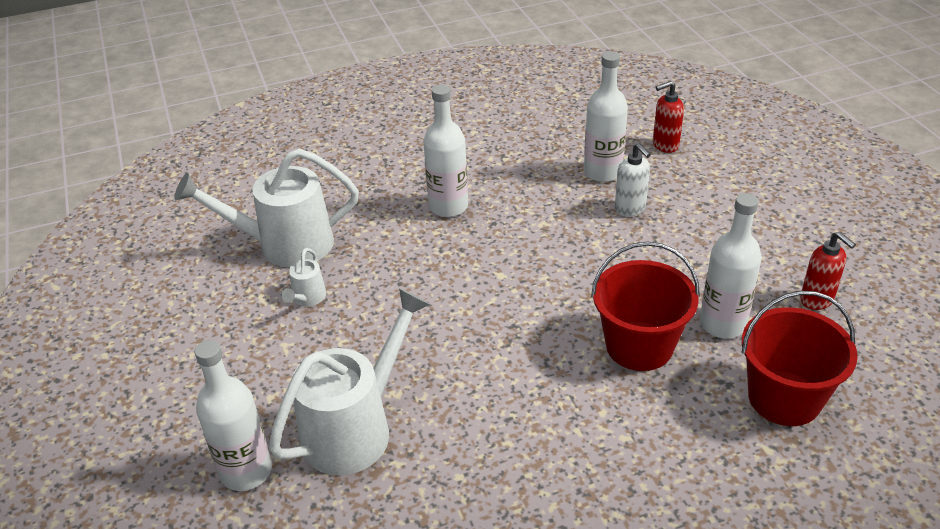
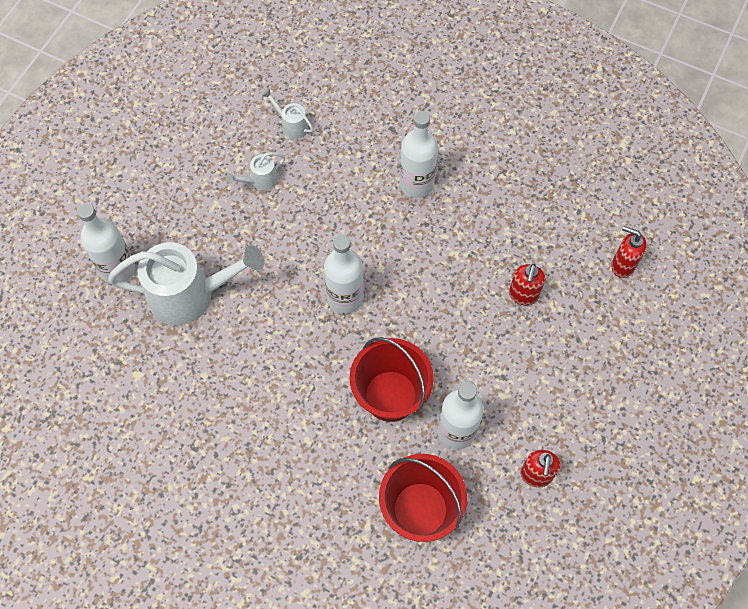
camera: 45 degrees right, 25 degrees up
(284, 245) = (291, 125): white watering can -> white watering can, size x0.44
(602, 172) = (548, 248): white bottle -> white bottle (345, 298)
(630, 209) = (523, 295): white soap dispenser -> red soap dispenser

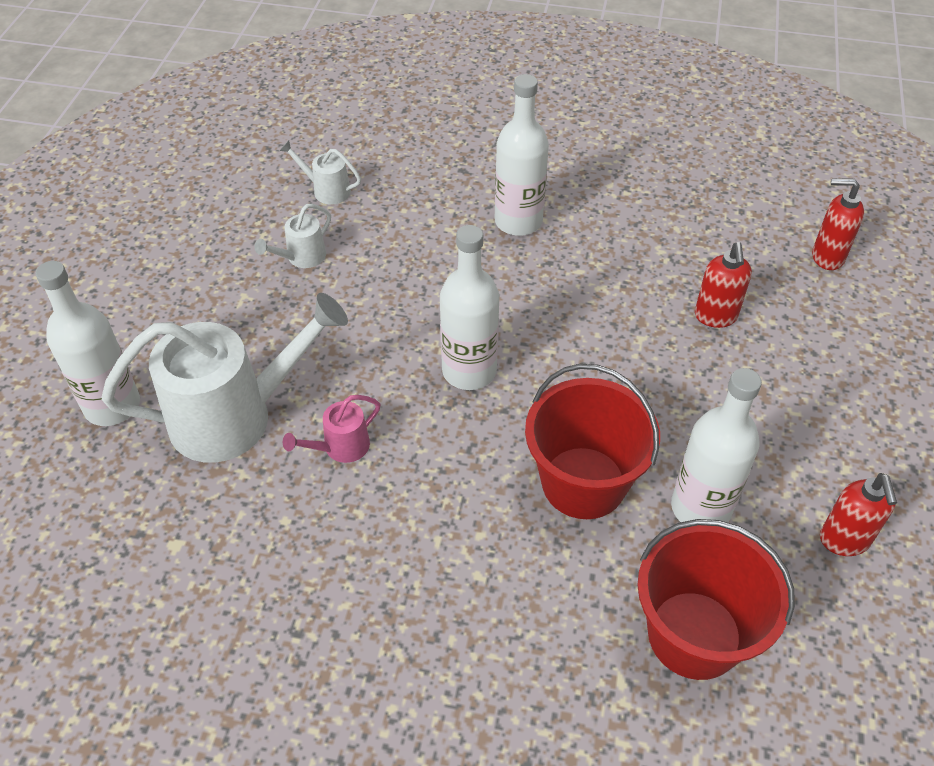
camera: 15 degrees left, 15 degrees down
(249, 334) = (340, 448): none -> pink watering can

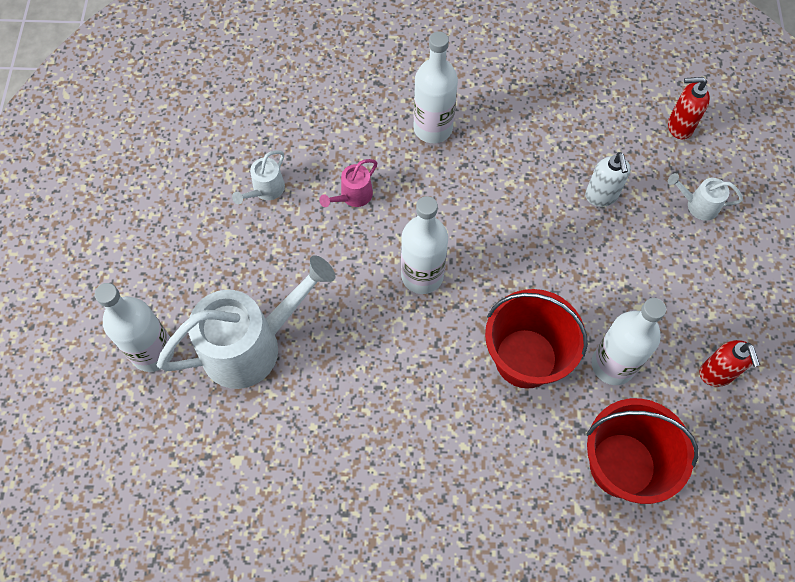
camera: 10 degrees left, 15 degrees up
(326, 190) = (269, 120): white watering can -> white watering can (697, 205)
(340, 448) = (339, 359): pink watering can -> pink watering can (352, 196)
(715, 316) = (601, 196): red soap dispenser -> white soap dispenser

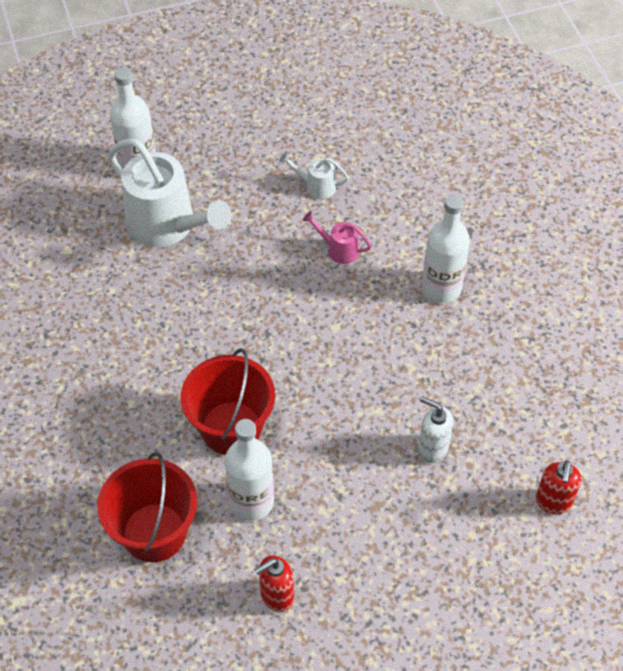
camera: 70 degrees right, 10 degrees down
(422, 275) = (281, 325): white bottle -> none
(601, 196) = (432, 449): white soap dispenser -> white soap dispenser turned 60 degrees clockwise
(679, 127) = (553, 502): red soap dispenser -> red soap dispenser turned 150 degrees counterclockwise
(697, 205) = (463, 540): white watering can -> none

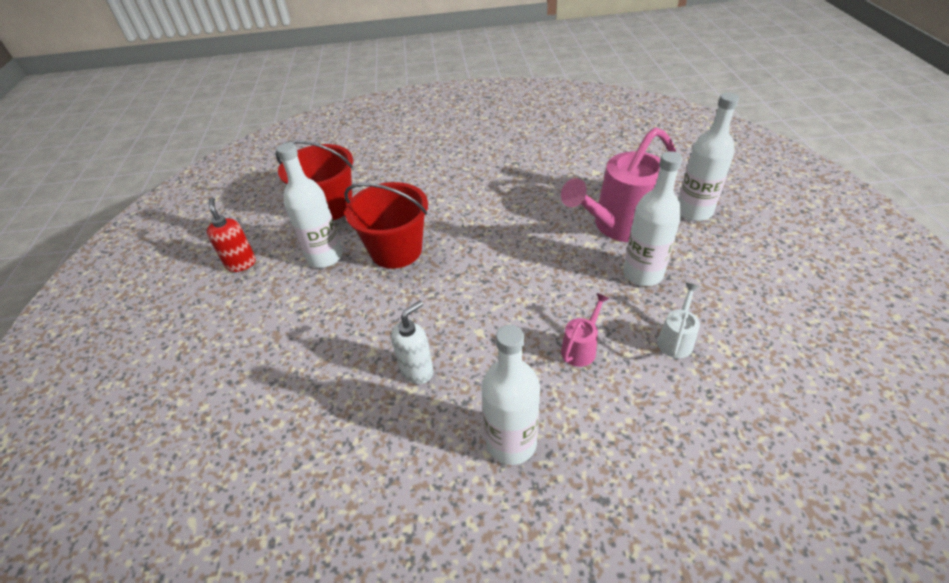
camera: 105 degrees right, 10 degrees down
(168, 226) = (618, 226): white watering can -> pink watering can
(238, 207) = (642, 273): none -> white bottle
(432, 449) = (309, 391): white soap dispenser -> white soap dispenser (417, 370)
(553, 502) = (187, 498): red soap dispenser -> none

